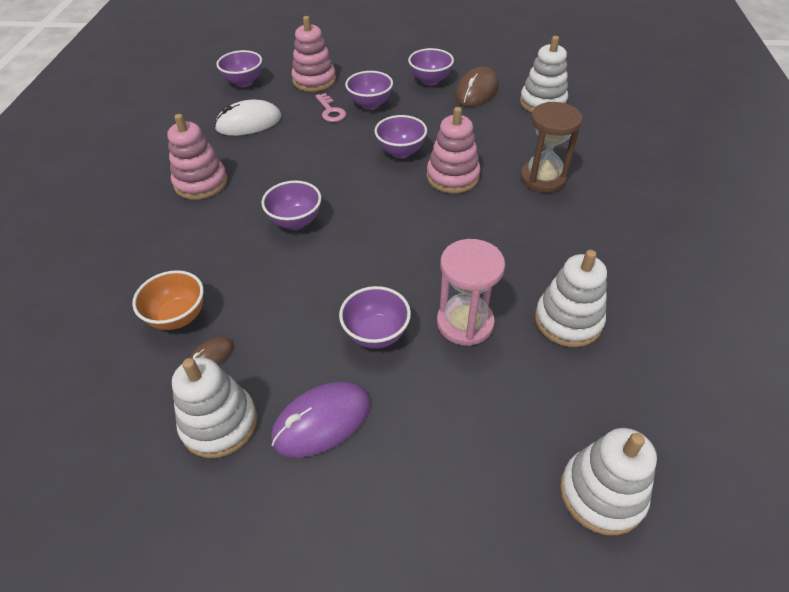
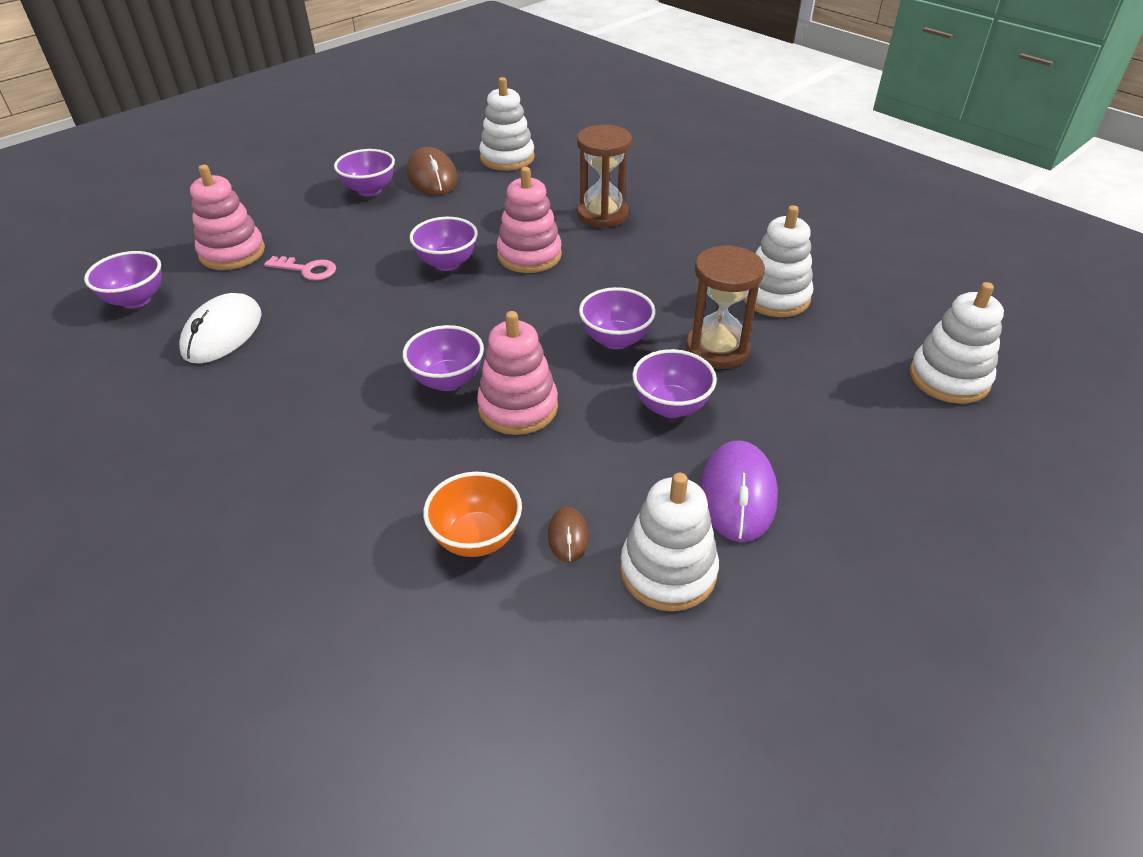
camera: 50 degrees left, 5 degrees down
(201, 183) = (271, 420): pink stacking toy -> pink stacking toy (518, 407)
(370, 104) = (342, 241): purple bowl -> purple bowl (616, 340)
(465, 323) = (717, 349): pink hourglass -> brown hourglass

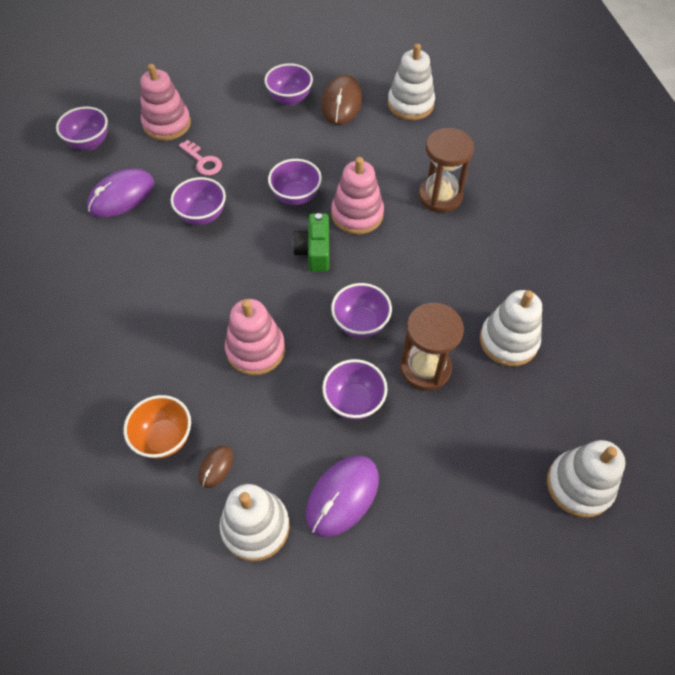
camera: 30 degrees right, 15 degrees up
(222, 333) = (121, 196): white mouse -> purple mouse
(447, 380) = (228, 304): purple bowl -> purple bowl (202, 215)
(509, 300) = (314, 251): none -> green camera

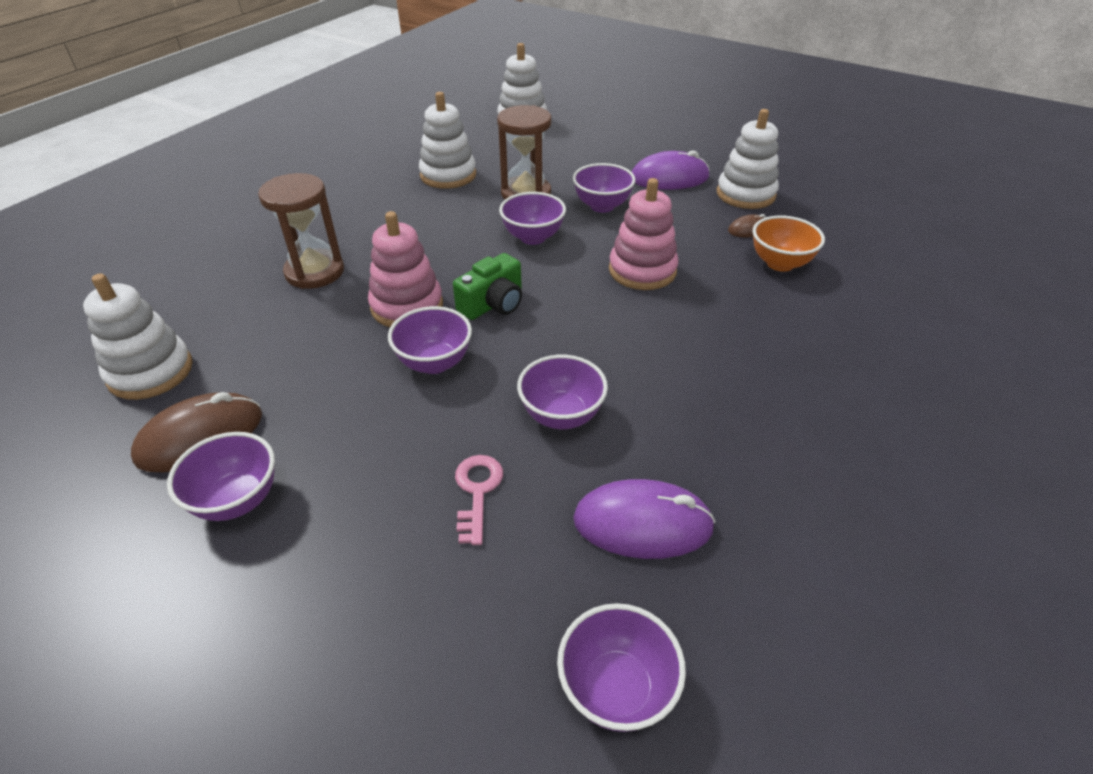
camera: 135 degrees left, 15 degrees down
(167, 124) = (450, 612): pink stacking toy -> none

